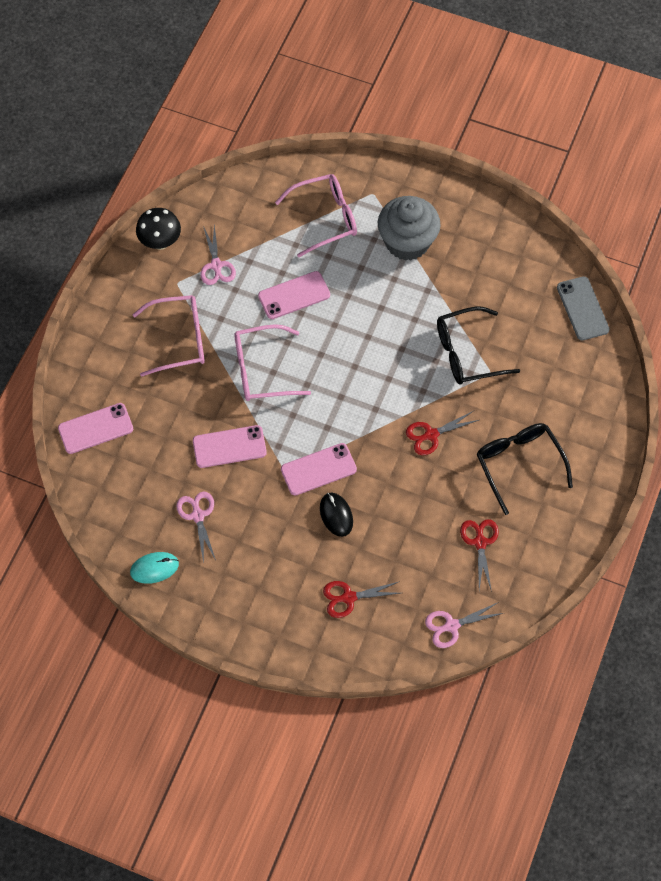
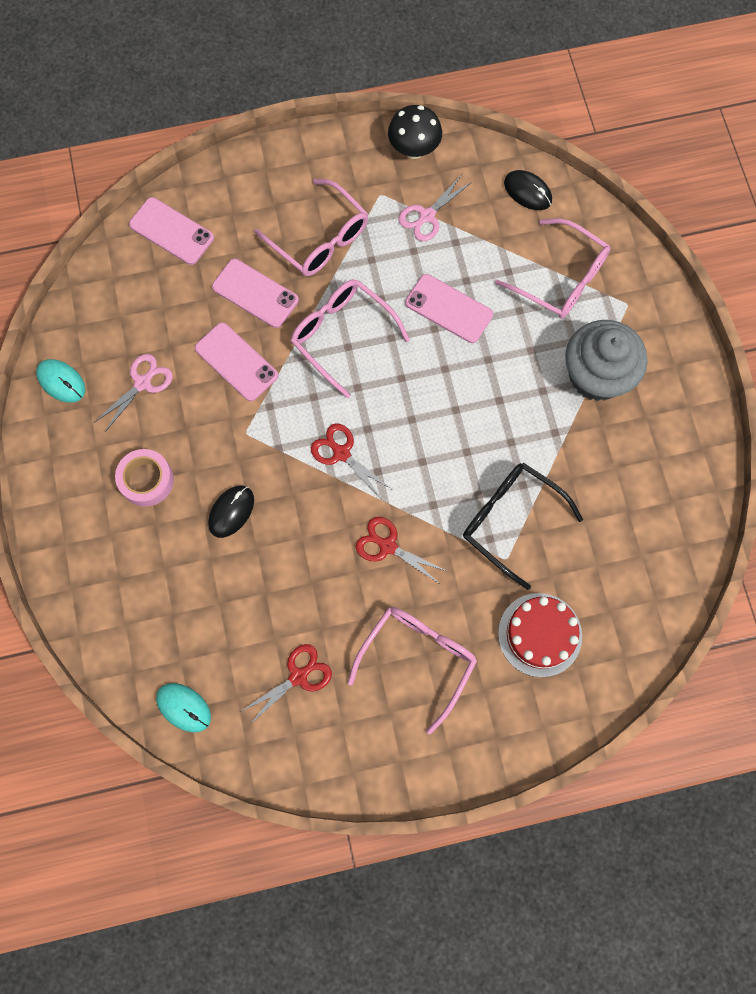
camera: 55 degrees right, 10 degrees up
(248, 197) = (527, 192): none -> black mouse
(273, 555) = (146, 480): none -> pink tape
(318, 469) = (270, 461): pink phone -> pink phone (255, 293)
(348, 597) = (148, 583): red scissors -> red scissors (341, 453)
(451, 626) = (184, 707): pink scissors -> turquoise mouse
(519, 464) = (417, 659): black glasses -> pink glasses
(553, 385) = (539, 634): none -> red cake
(582, 308) = (658, 607): grey phone -> none

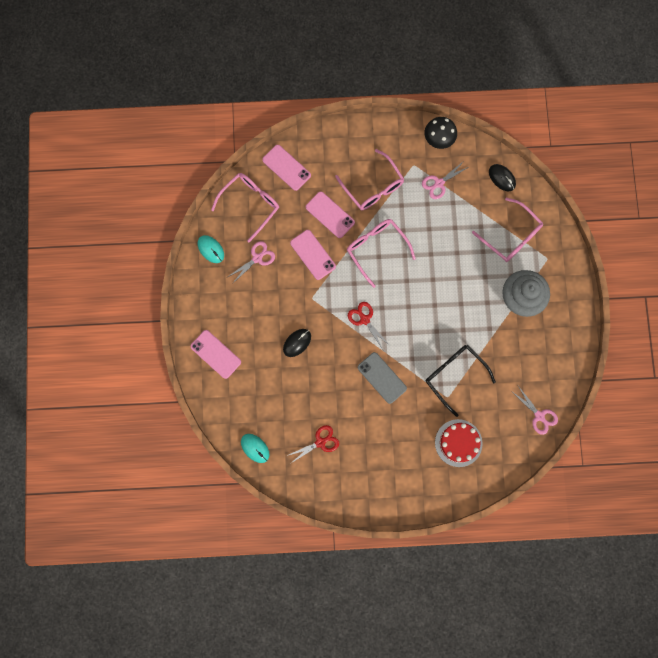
camera: 10 degrees right, 5 degrees up
(146, 480) = (252, 316): pink tape -> none
(387, 546) = (382, 378): red scissors -> grey phone
(417, 659) = (388, 444): pink glasses -> pink glasses (250, 204)
(448, 309) = (441, 243): pink phone -> pink phone (215, 354)
(669, 564) = (539, 416): none -> pink scissors

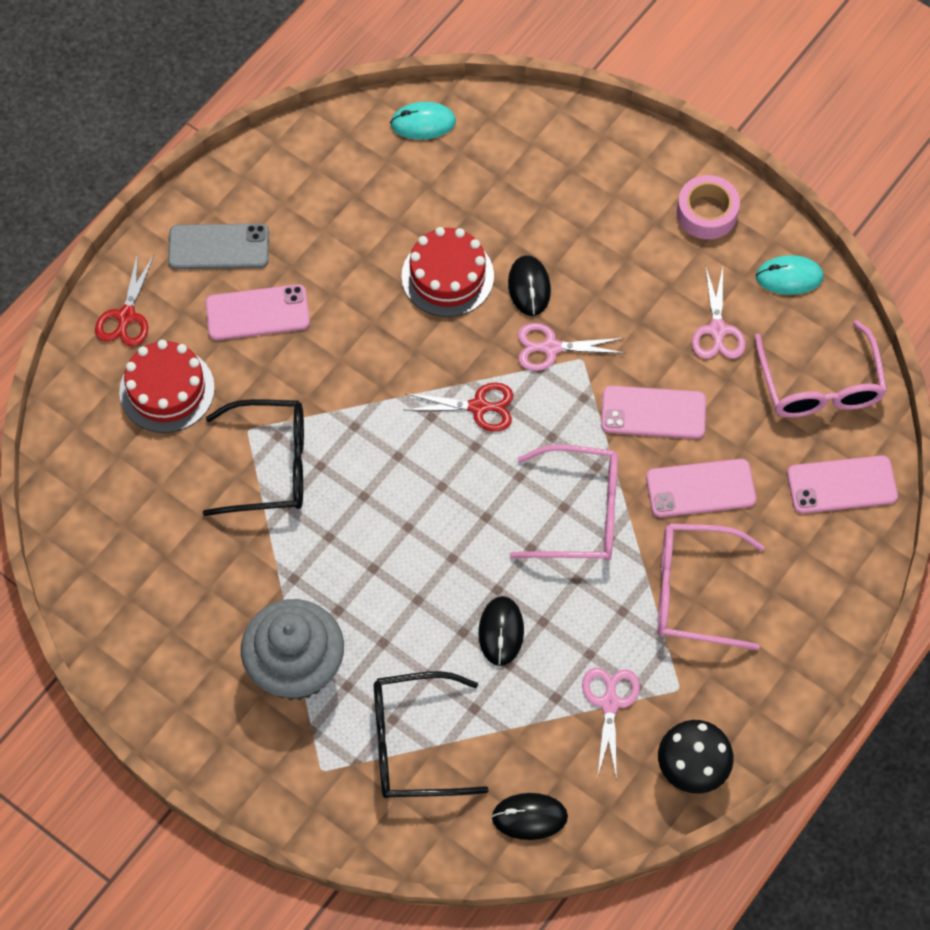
camera: 130 degrees right, 15 degrees down
(206, 302) = (706, 213): none -> pink tape
(215, 354) = (611, 170): pink phone -> pink phone (257, 313)
(318, 378) = (447, 276): none -> red cake
(320, 442) = (350, 210): red scissors -> red scissors (126, 317)
(382, 378) = (365, 361): grey phone -> grey phone (219, 247)
(445, 240) = (501, 632): none -> black mouse
(511, 236) = (414, 743): pink glasses -> black glasses
(539, 416) = (90, 537): pink scissors -> pink scissors (550, 347)

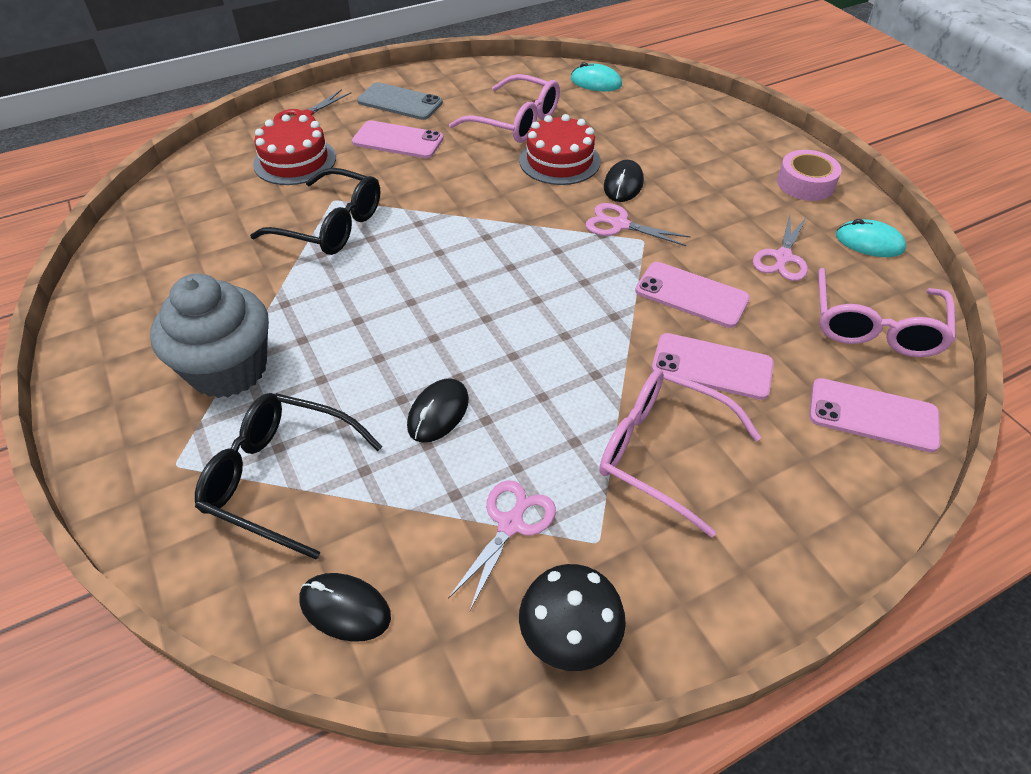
camera: 25 degrees right, 15 degrees down
(479, 407) = (532, 243): red scissors -> none
(579, 513) = (577, 345): pink glasses -> pink glasses (515, 122)

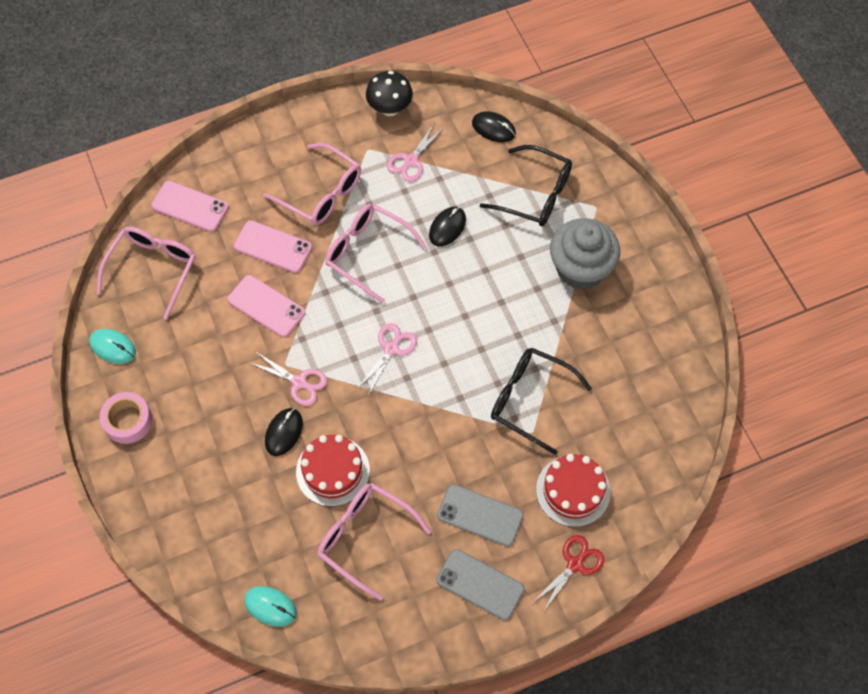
camera: 175 degrees left, 15 degrees up
(398, 140) = (480, 515): pink phone -> grey phone
(562, 368) = (367, 253): none -> pink glasses
(782, 258) = (186, 336): pink scissors -> pink scissors (391, 348)

